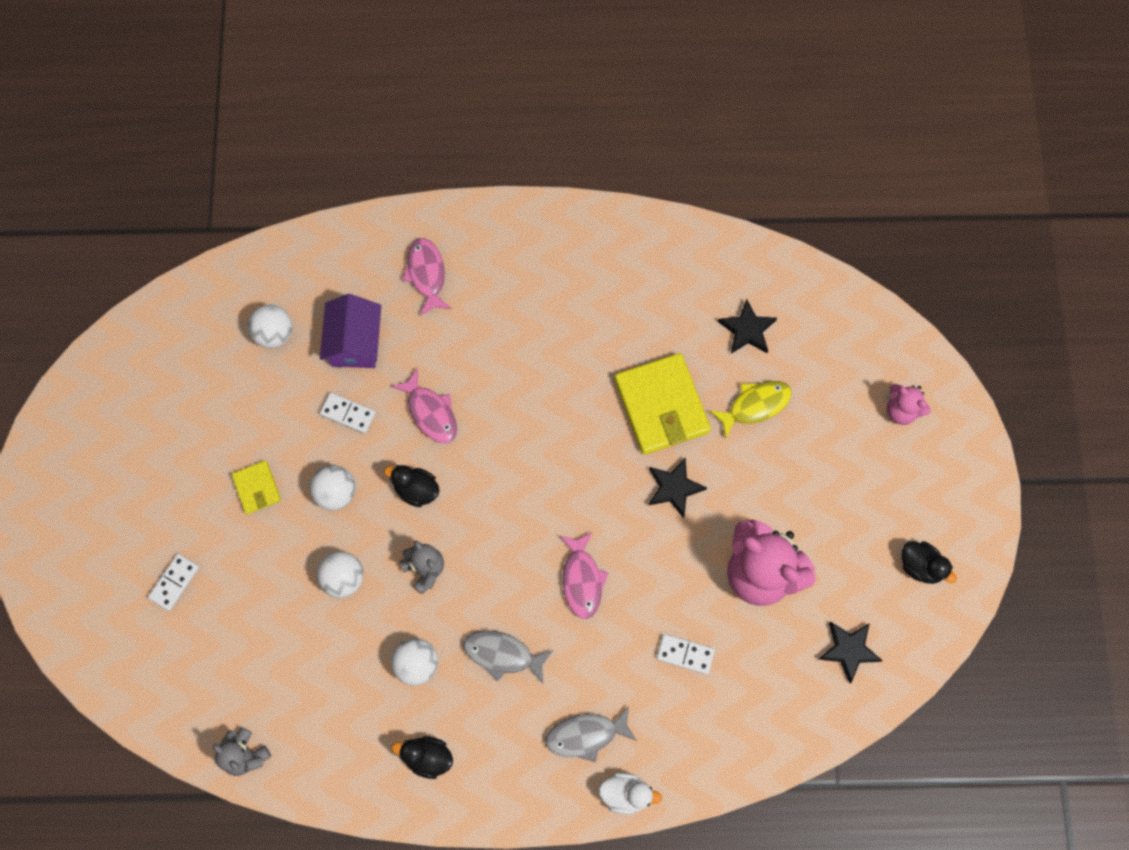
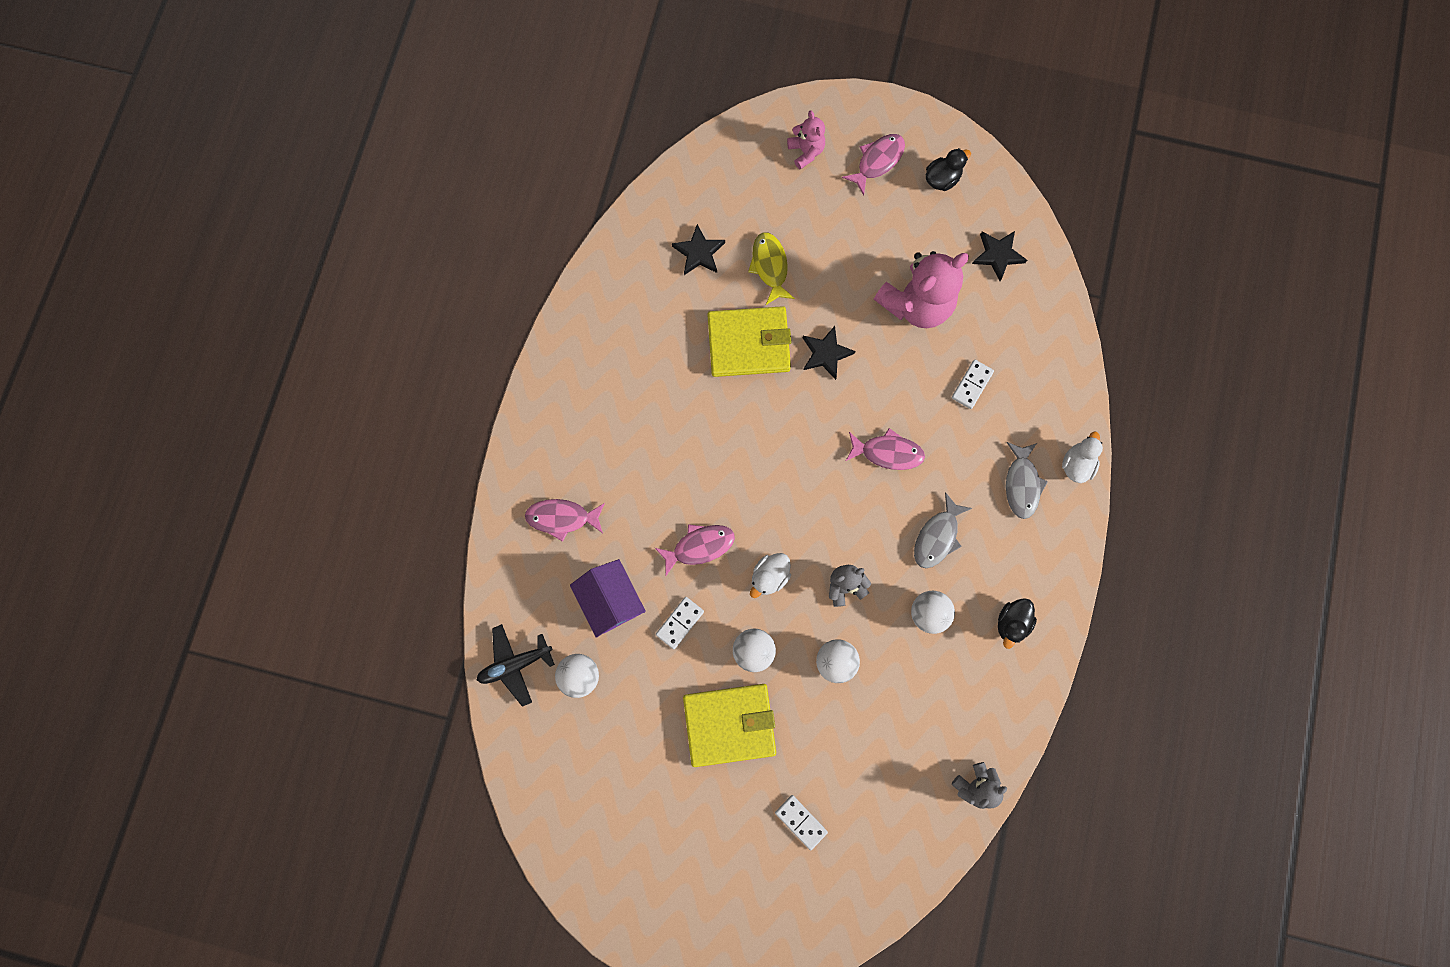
camera: 75 degrees left, 5 degrees up
(257, 488) = (729, 724): yellow wallet -> yellow wallet, size x1.97
(272, 272) = (515, 664): none -> black plane
(355, 342) = (610, 600): purple house -> purple house turned 45 degrees clockwise
(416, 489) = (769, 576): black duck -> white duck
(901, 410) = (806, 152): pink teddy bear -> pink teddy bear turned 75 degrees counterclockwise
(917, 489) = (877, 161): none -> pink fish

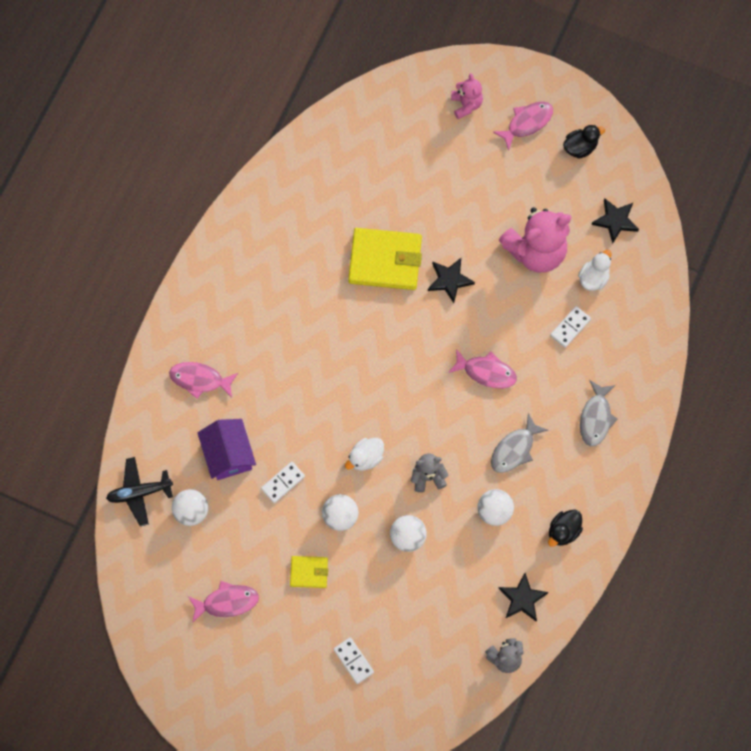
camera: 10 degrees right, 5 degrees down
(699, 253) = (357, 176): black star -> black star (522, 599)
(699, 546) = (311, 423): pink fish -> pink fish (227, 602)
(729, 724) = (309, 572): yellow wallet -> yellow wallet, size x0.51
(770, 266) = (416, 198): yellow fish -> none
(1076, 464) = (646, 409): white duck -> white duck (593, 278)

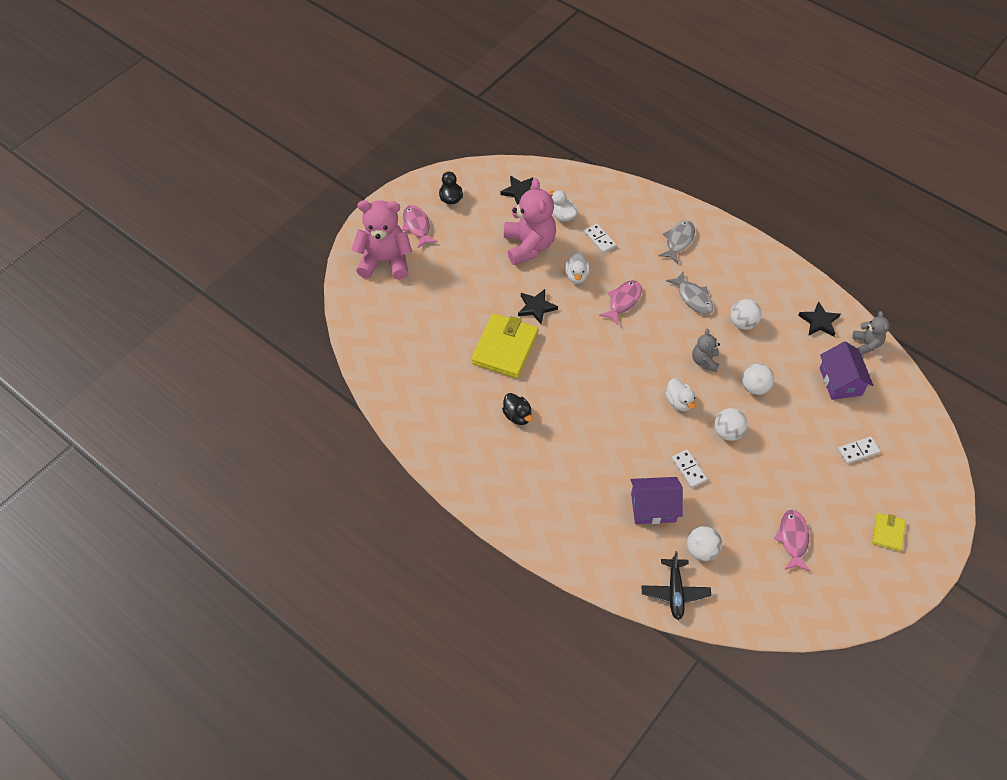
camera: 75 degrees left, 15 degrees down
(200, 380) = (576, 515): pink fish -> none
(309, 572) = (774, 467): yellow wallet -> yellow wallet (888, 533)
(442, 632) = (840, 381): none -> purple house
(466, 104) = (385, 261): pink teddy bear -> pink teddy bear, size x1.95
(507, 313) = (576, 276): none -> white duck
(563, 531) = (767, 282): black duck -> black duck (517, 415)
(596, 418) = (678, 241): grey fish -> grey fish turned 90 degrees counterclockwise

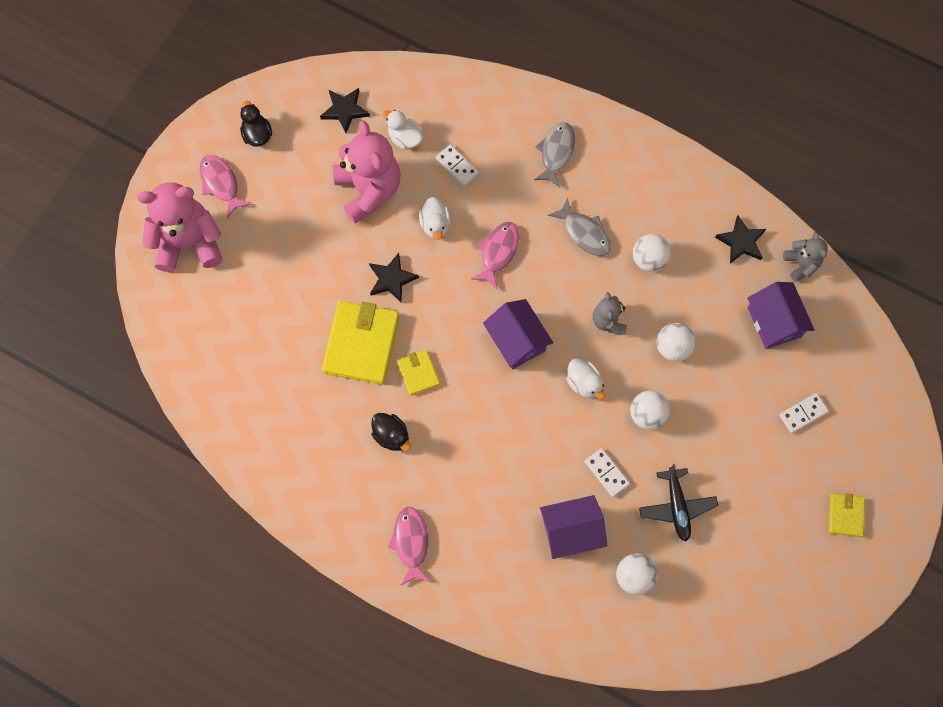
camera: 10 degrees left, 15 degrees up
(546, 375) = (418, 373): none -> yellow wallet
(628, 364) = (516, 340): none -> purple house
(675, 592) = (609, 634): black plane -> black plane (676, 506)
(792, 539) = (737, 543): pink fish -> pink fish (411, 543)

